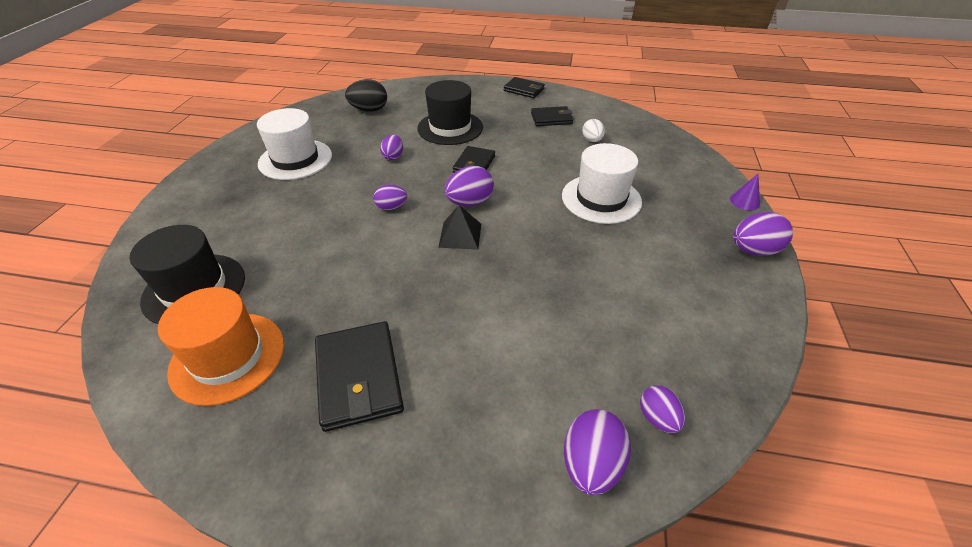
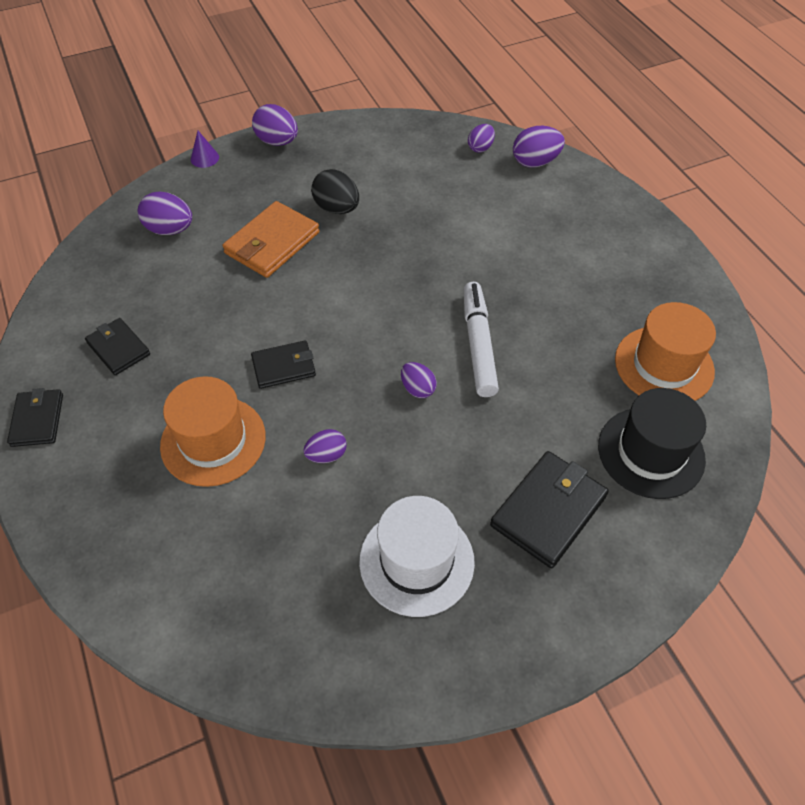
camera: 125 degrees left, 10 degrees up
(358, 377) = (596, 283): black wallet -> black wallet (548, 511)
(369, 110) = (225, 581): black egg -> black egg (337, 208)
(390, 254) = (478, 344): none -> white marker
(450, 128) = (213, 441): black hat -> orange hat
(460, 235) = (410, 312): black pyramid -> none
(469, 202) = (357, 332): purple egg -> purple egg (170, 230)
(592, 140) = (154, 290): white egg -> none
(601, 199) = (272, 243): white hat -> orange wallet

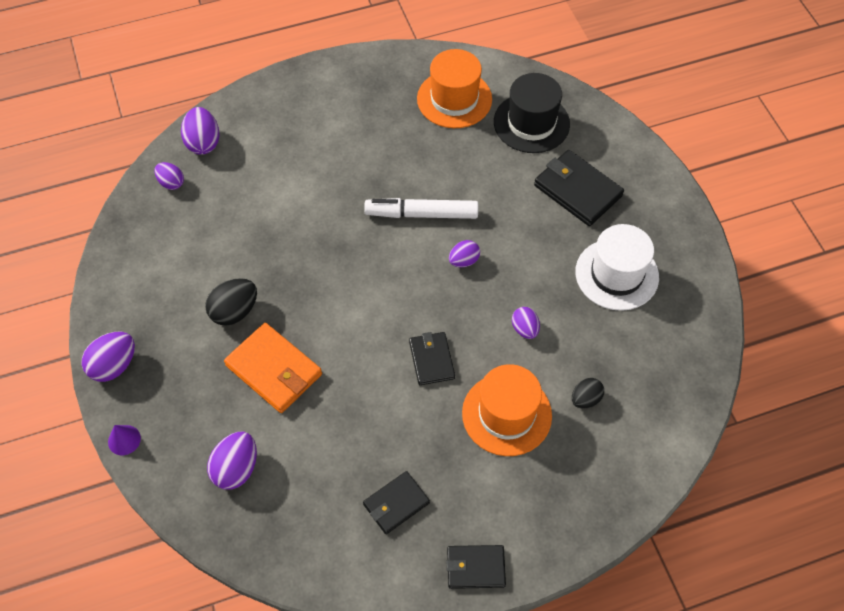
camera: 85 degrees left, 5 degrees up
(229, 524) = (585, 399): none -> black egg

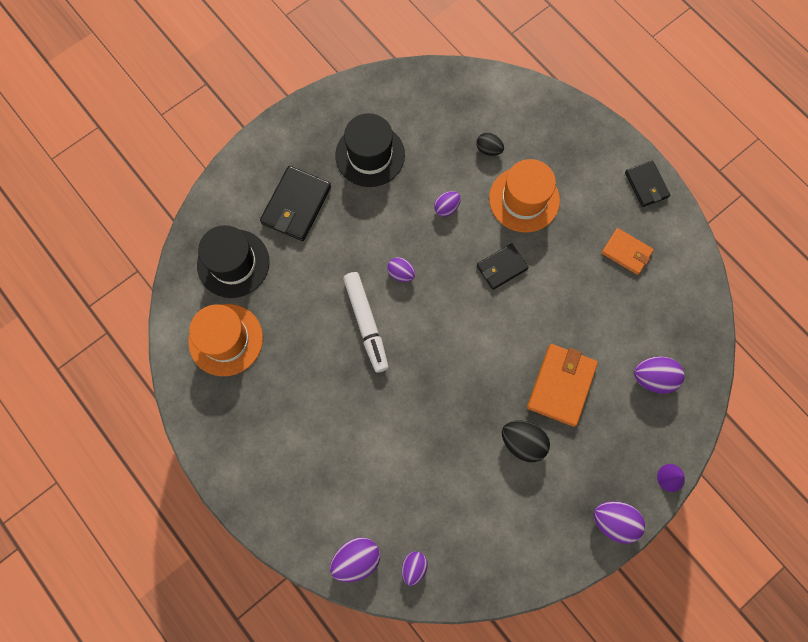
camera: 110 degrees left, 15 degrees up
(396, 503) = (626, 252): black wallet -> orange wallet
(616, 274) = (370, 155): white hat -> black hat

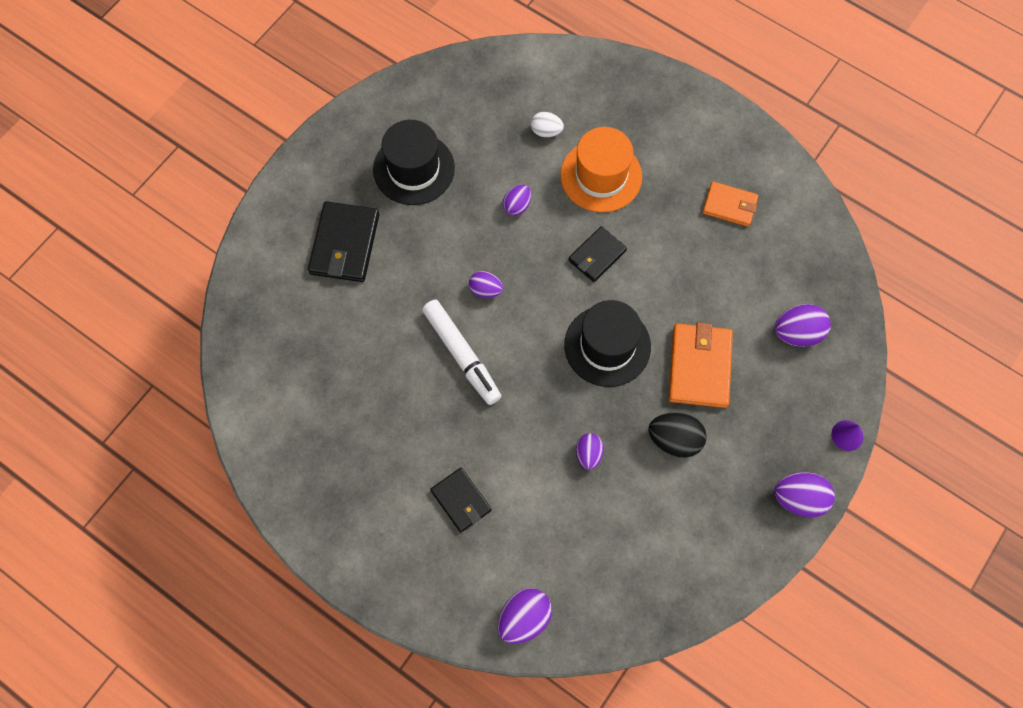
camera: 15 degrees left, 5 degrees down
(226, 339) = (304, 414): orange hat -> none
(233, 263) = (289, 326): black hat -> black hat (607, 346)
(414, 567) = (592, 609): purple egg -> purple egg (588, 454)
(488, 149) = (546, 131): black egg -> white egg
(646, 185) = (730, 128): black wallet -> black wallet (461, 500)

